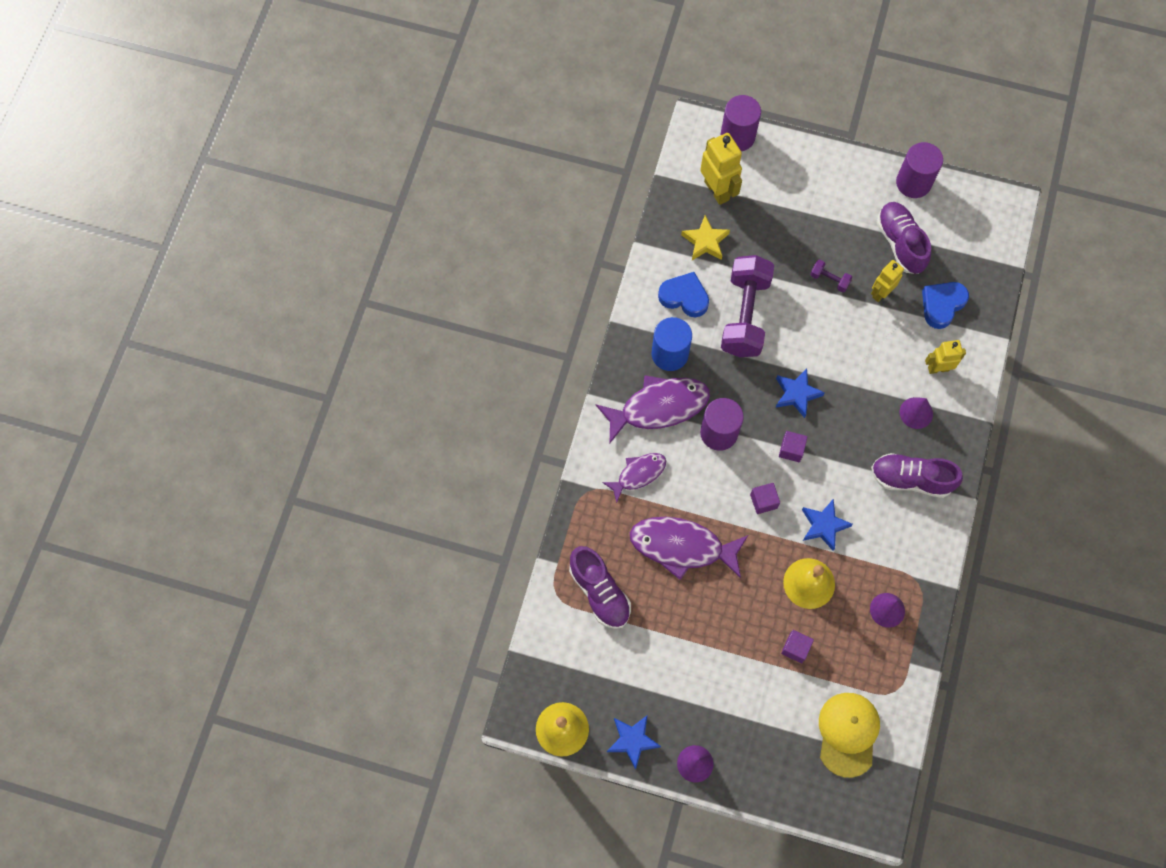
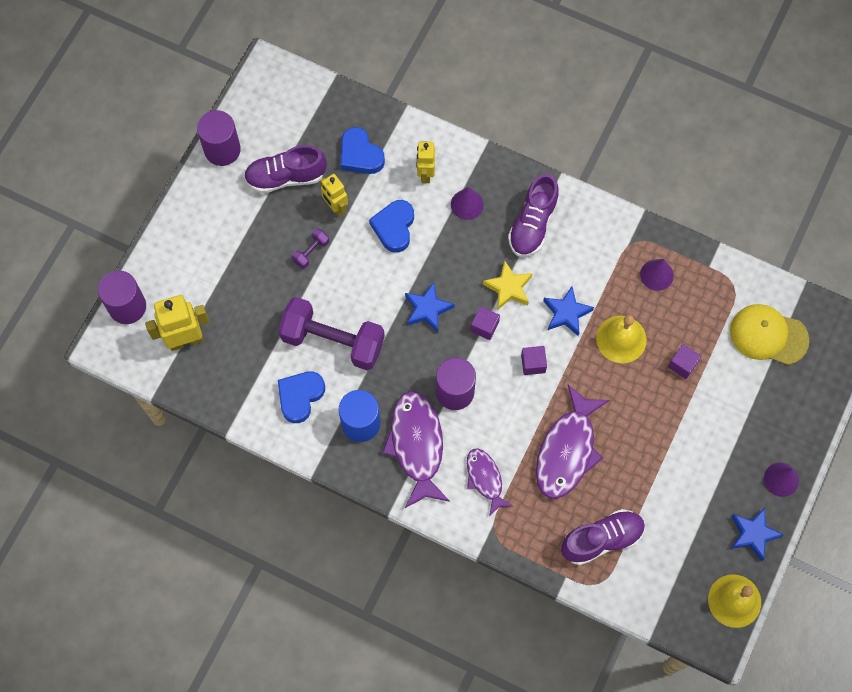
camera: 80 degrees left, 0 degrees up
(705, 241) = (242, 363): yellow star -> yellow star (508, 288)
(873, 349) = (394, 227): none -> blue heart

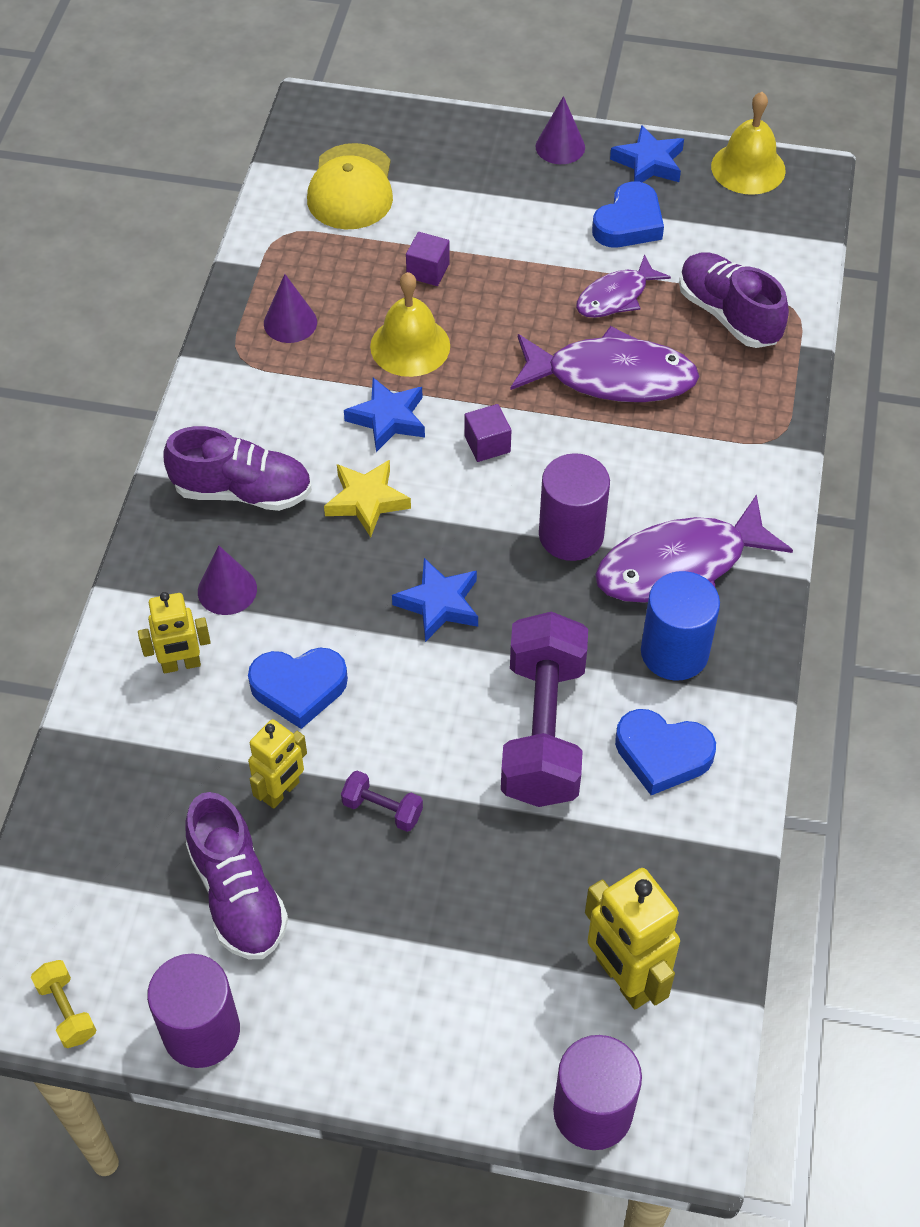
camera: 105 degrees left, 15 degrees down
(251, 96) = (67, 1010): none -> yellow dumbbell
(360, 155) = (163, 778): blue heart -> blue heart (629, 223)
(484, 326) = (445, 519): purple cube -> none
(485, 479) = (697, 466): purple fish -> purple fish (616, 297)

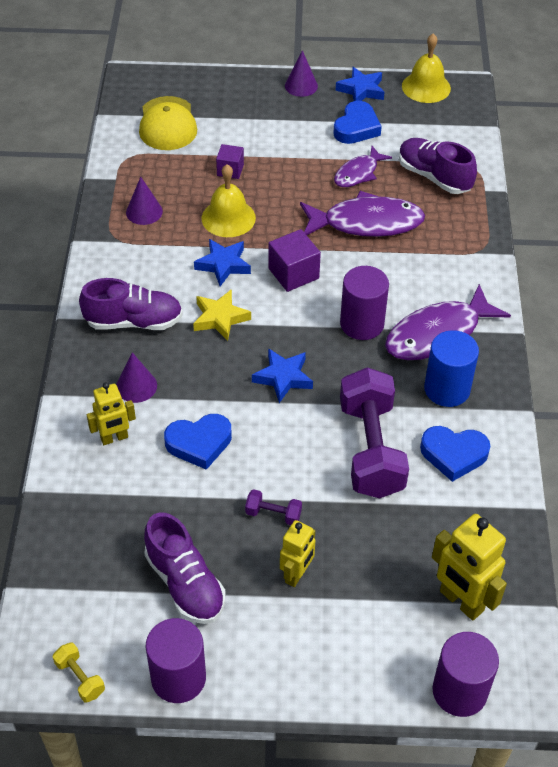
camera: 10 degrees left, 5 degrees down
(281, 791) = (201, 512): yellow robot -> yellow robot (297, 574)
(487, 444) = (293, 273): purple cube -> purple cube, size x1.54

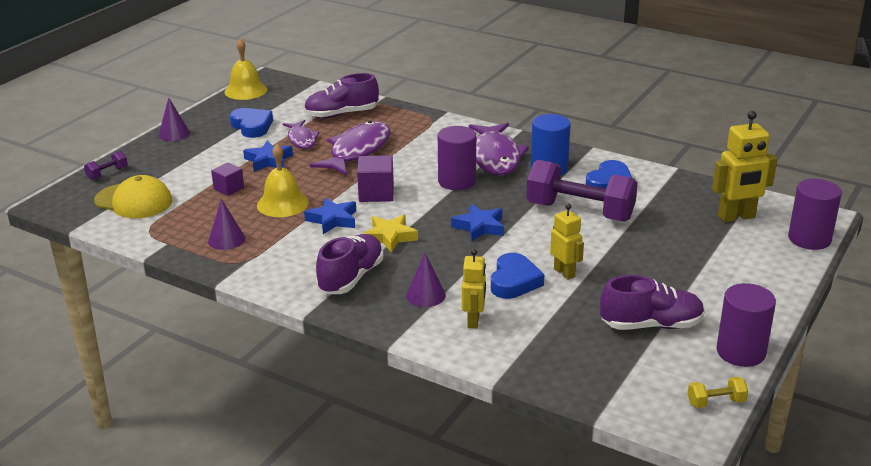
camera: 60 degrees left, 20 degrees down
(273, 514) = (610, 268): purple dumbbell -> purple dumbbell (107, 173)
(297, 574) = (674, 273): yellow robot -> yellow robot (564, 272)
(361, 90) = (214, 113): blue star -> blue star (268, 160)

